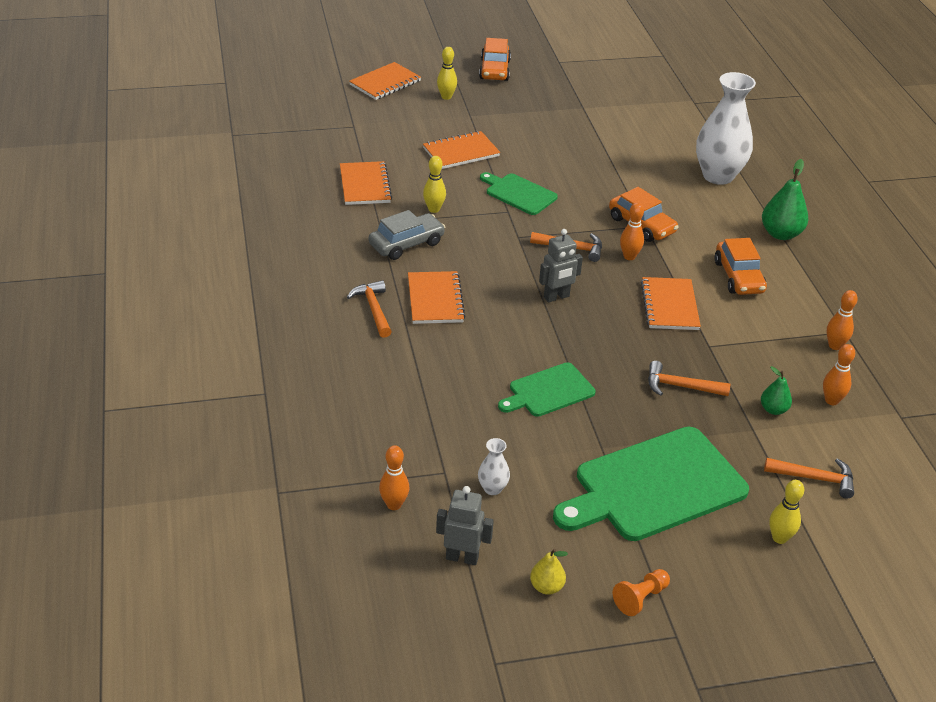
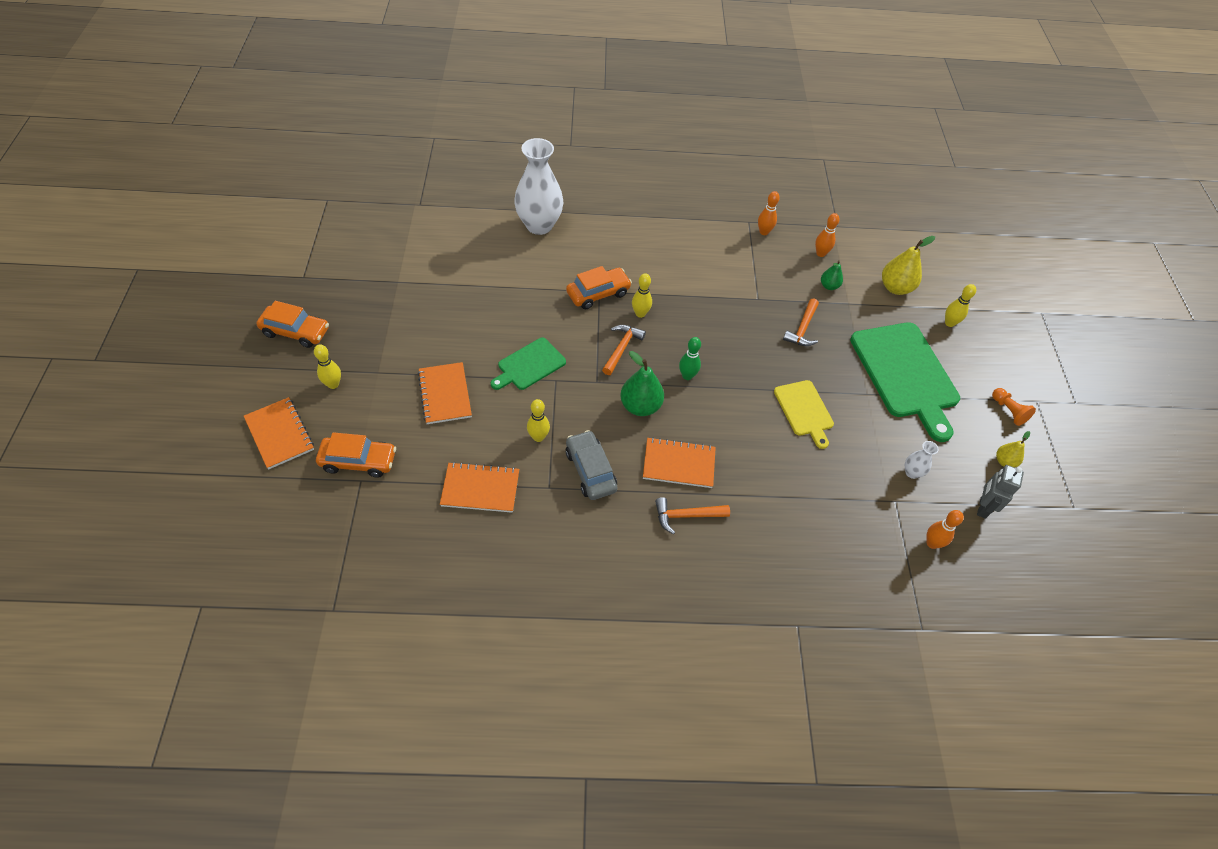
camera: 80 degrees left, 15 degrees up
(548, 391) = (804, 410): green cutting board -> yellow cutting board
(556, 297) = (687, 376): grey robot -> green bowling pin
(629, 256) = (640, 313): orange bowling pin -> yellow bowling pin
(669, 306) = (708, 307): orange notebook -> none
(738, 277) = (678, 256): orange car -> orange car (358, 461)
(780, 234) = (628, 215): green pear -> green pear (640, 406)
(814, 478) = (895, 288): orange hammer -> yellow pear

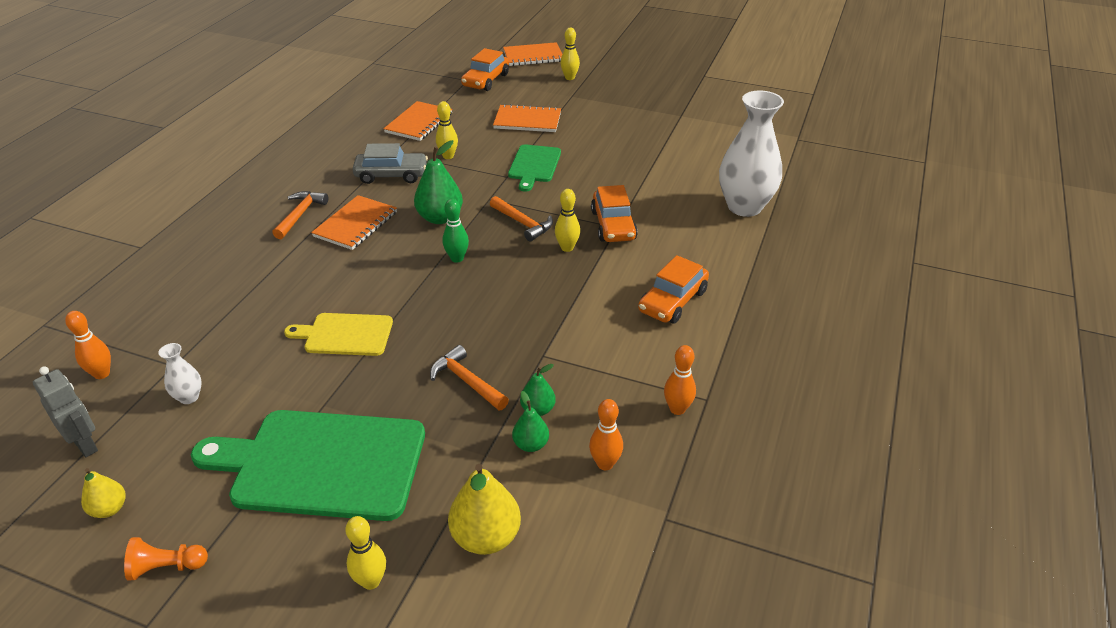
camera: 115 degrees right, 15 degrees down
(296, 332) = (637, 68): orange car -> orange car (672, 301)
(529, 365) = (534, 165): green cutting board -> green cutting board turned 150 degrees counterclockwise
(802, 289) = (538, 409): none -> green pear

